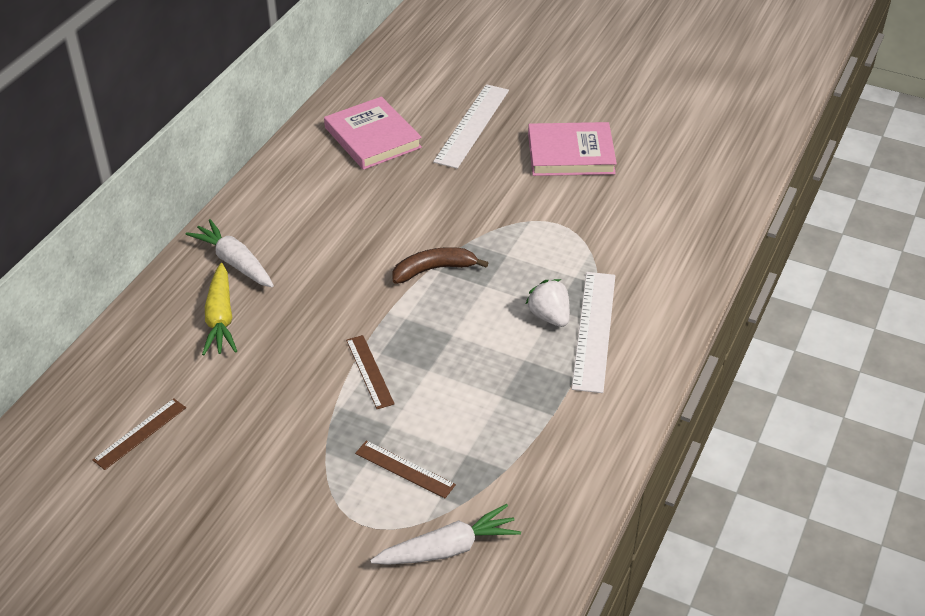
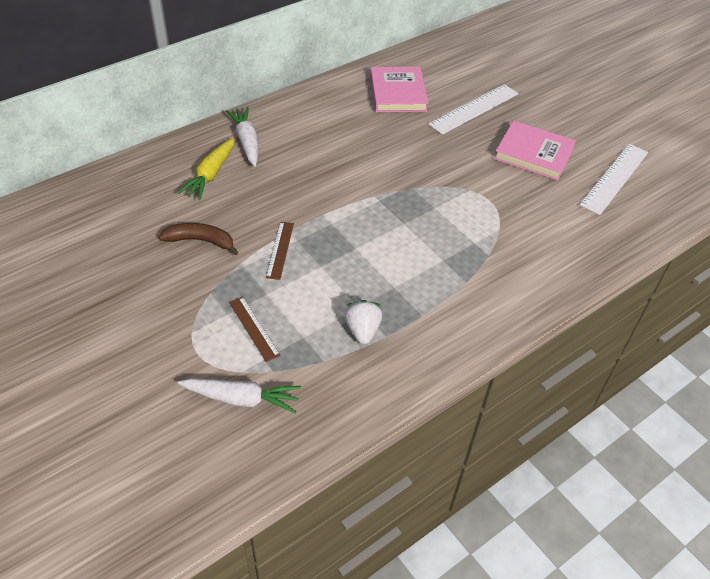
camera: 25 degrees right, 5 degrees up
(140, 433) = (106, 228): brown ruler -> none
(433, 269) = (375, 197): brown banana -> brown banana (200, 241)
(549, 316) = (435, 263): white strawberry -> white strawberry (362, 330)
(593, 330) = (461, 287): white ruler -> white ruler (614, 178)

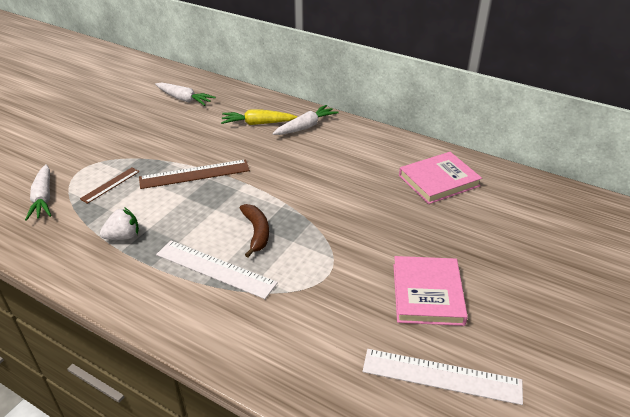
camera: 70 degrees right, 10 degrees down
(96, 223) = (184, 99): none -> white carrot
(200, 241) = (187, 139): brown banana -> brown banana (256, 232)
(280, 250) = (194, 174): brown ruler -> brown ruler, size x1.71
(474, 109) = (463, 233): white ruler -> white ruler (215, 268)

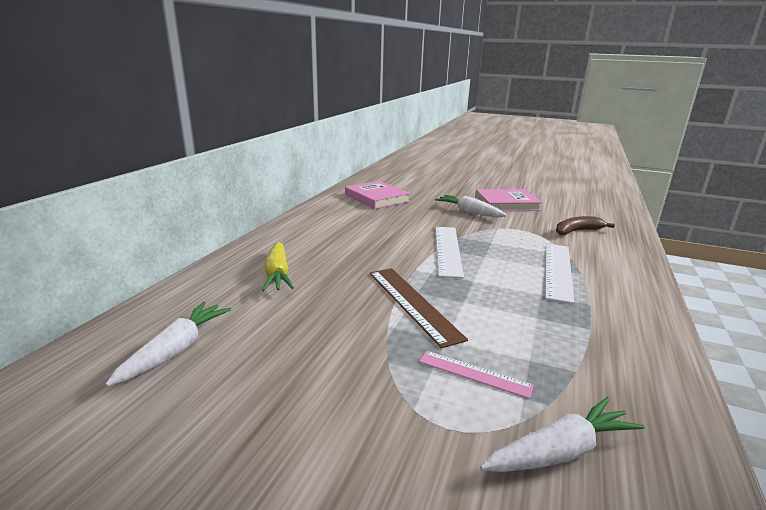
camera: 100 degrees left, 15 degrees down
(110, 185) = (474, 373): brown ruler -> pink ruler
(123, 236) = (567, 332): white strawberry -> none
(256, 232) = (492, 257): brown banana -> brown banana (577, 231)
(305, 127) = (288, 246): white carrot -> white carrot (469, 212)
(441, 376) = (567, 202): white ruler -> white ruler (447, 250)

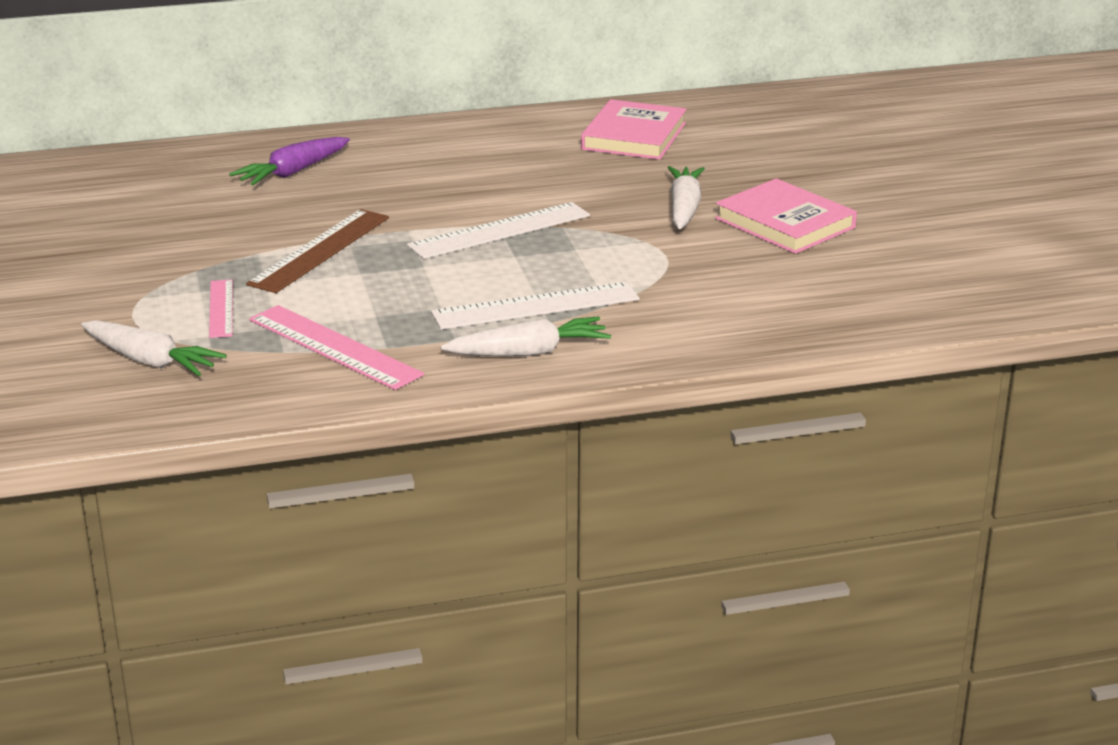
camera: 55 degrees right, 5 degrees up
(176, 350) = (111, 190): white carrot -> white carrot (529, 352)
(277, 274) = (292, 172): yellow carrot -> purple carrot
(577, 231) = (733, 296): brown banana -> none
(580, 348) = (334, 347): none -> pink ruler

